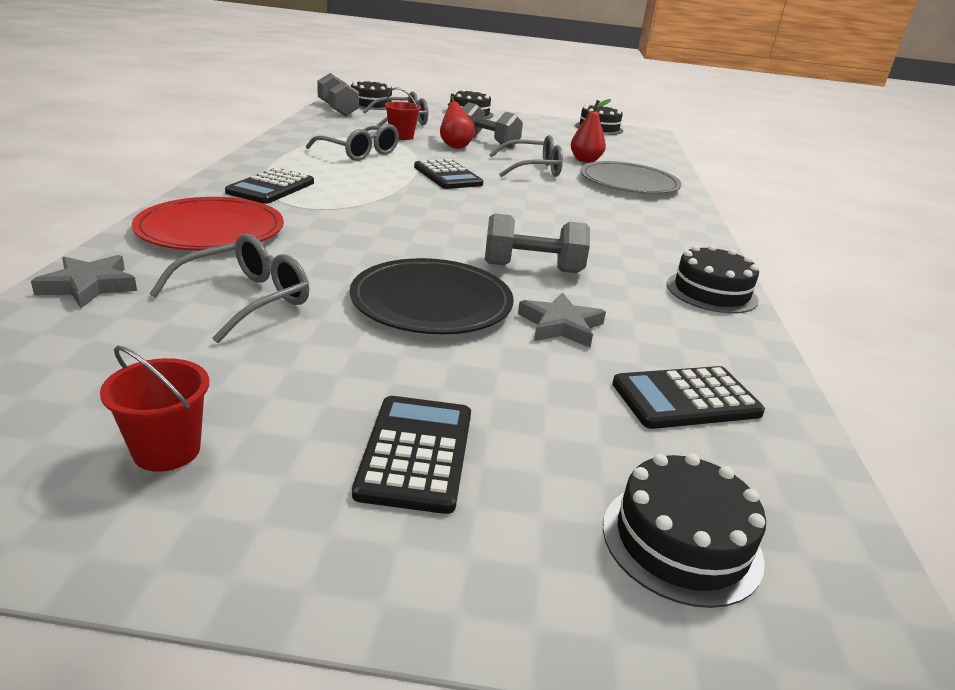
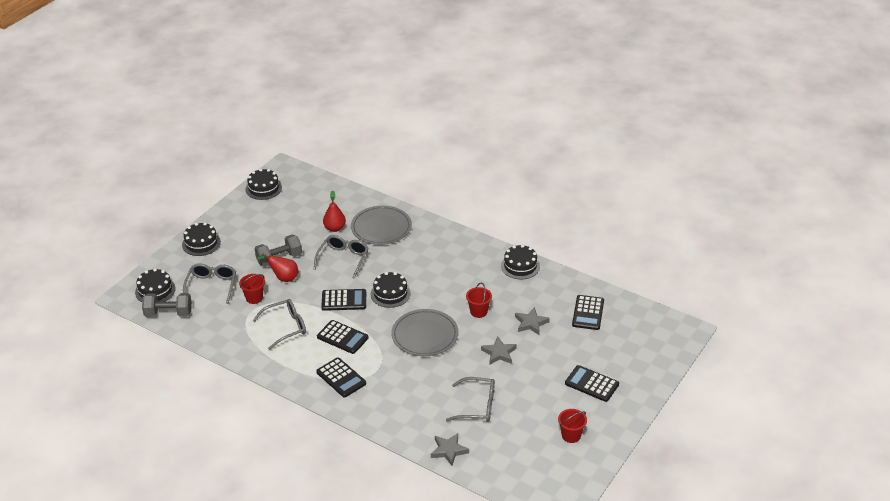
camera: 60 degrees left, 10 degrees up
(211, 230) = (397, 408): red plate -> none
(246, 299) = (477, 406): grey glasses -> grey glasses turned 120 degrees clockwise
(366, 181) = (342, 337): none -> black calculator
(422, 231) = (425, 335): none -> grey plate
(431, 302) = (499, 353): black plate -> grey star
(532, 268) = (478, 312): grey dumbbell -> red bucket
(681, 541) = (645, 345): black cake -> black cake (390, 294)

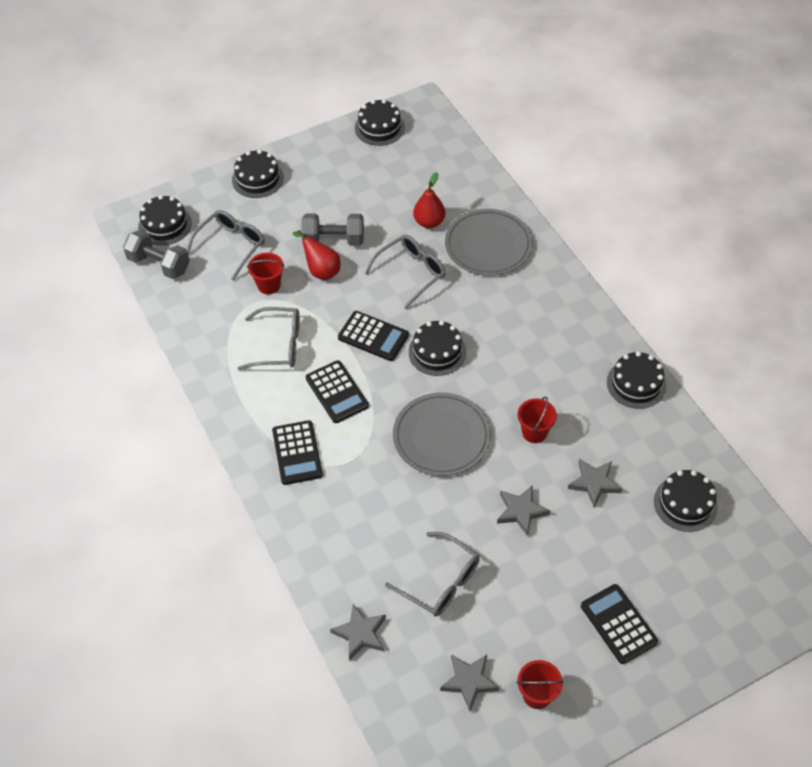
camera: 30 degrees right, 15 degrees up
(529, 446) = (469, 681): none -> grey star
(588, 313) = (685, 503): black calculator -> black cake

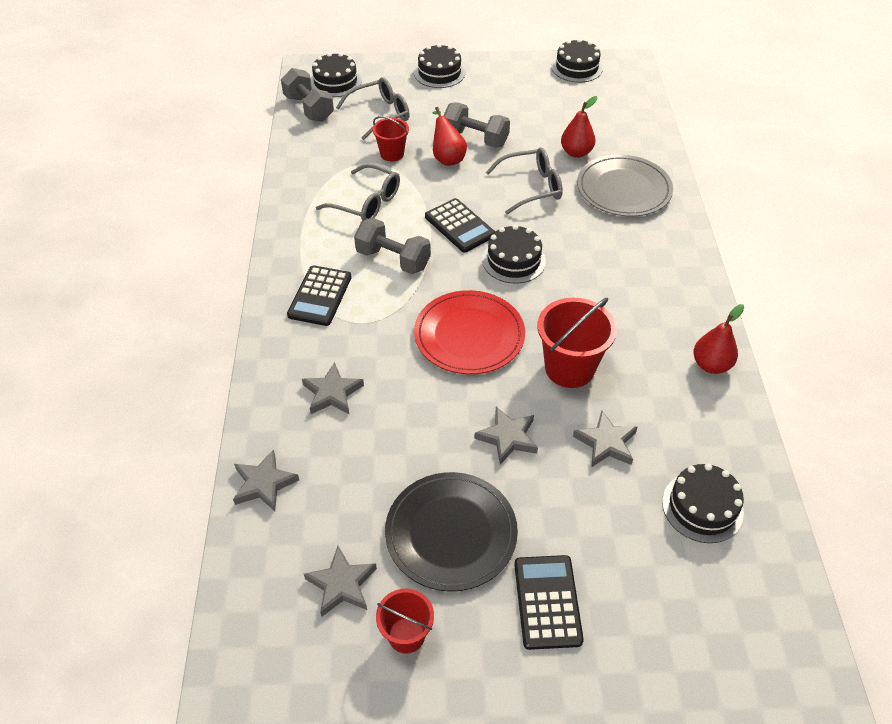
camera: 25 degrees right, 5 degrees down
(337, 392) = (393, 259): black calculator -> grey dumbbell
(364, 535) = (332, 393): none -> grey star
(441, 436) = (469, 335): grey plate -> red plate
(441, 582) = (378, 470): grey glasses -> none
(523, 605) = (451, 533): none -> black plate
(534, 432) = (569, 368): red bucket -> red bucket, size x1.67
(636, 384) = (711, 365): black cake -> red pear

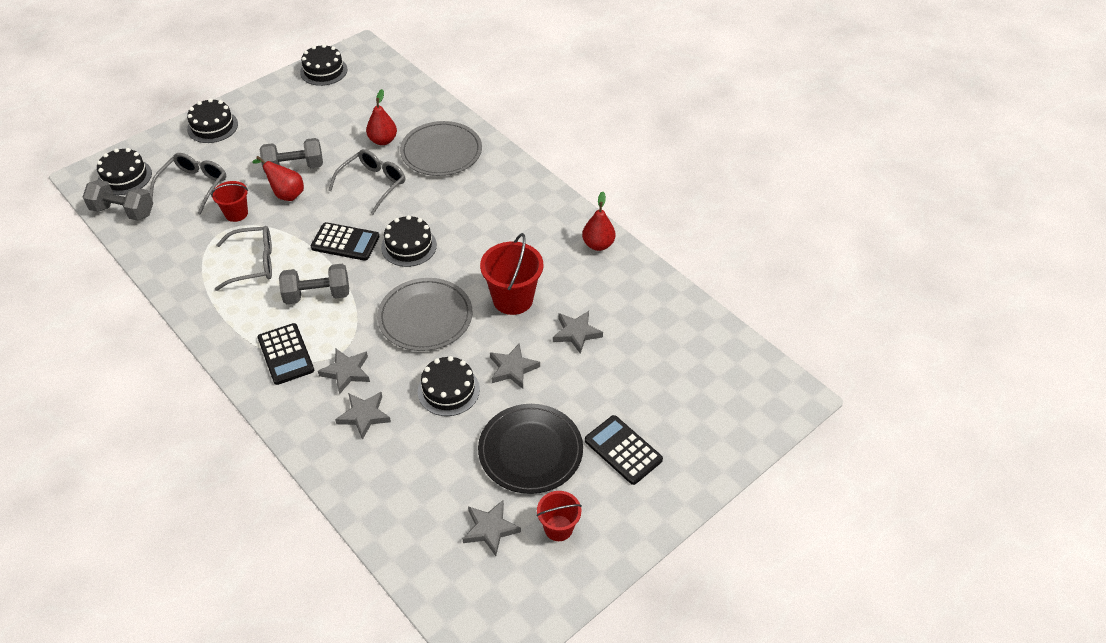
camera: 40 degrees left, 0 degrees up
(264, 484) = (375, 506): grey star -> grey star (346, 372)
(469, 335) = (425, 317): red plate -> grey plate
(702, 507) = (663, 336): black cake -> black cake (448, 390)

